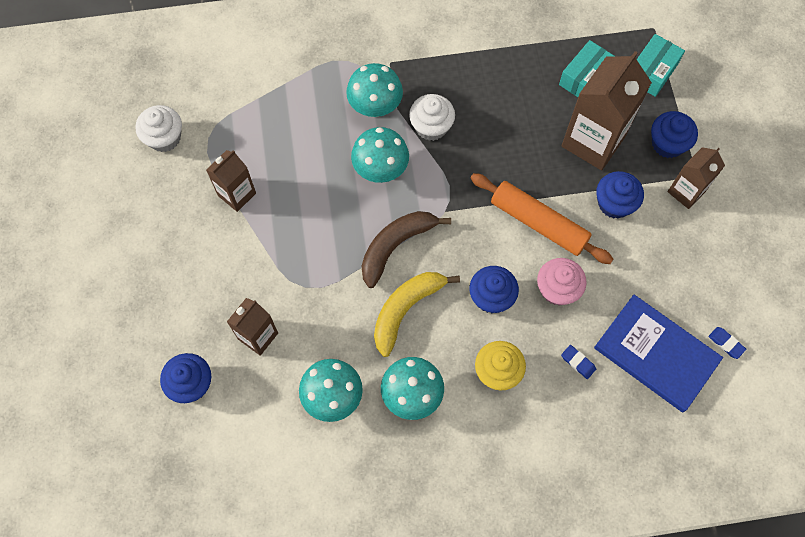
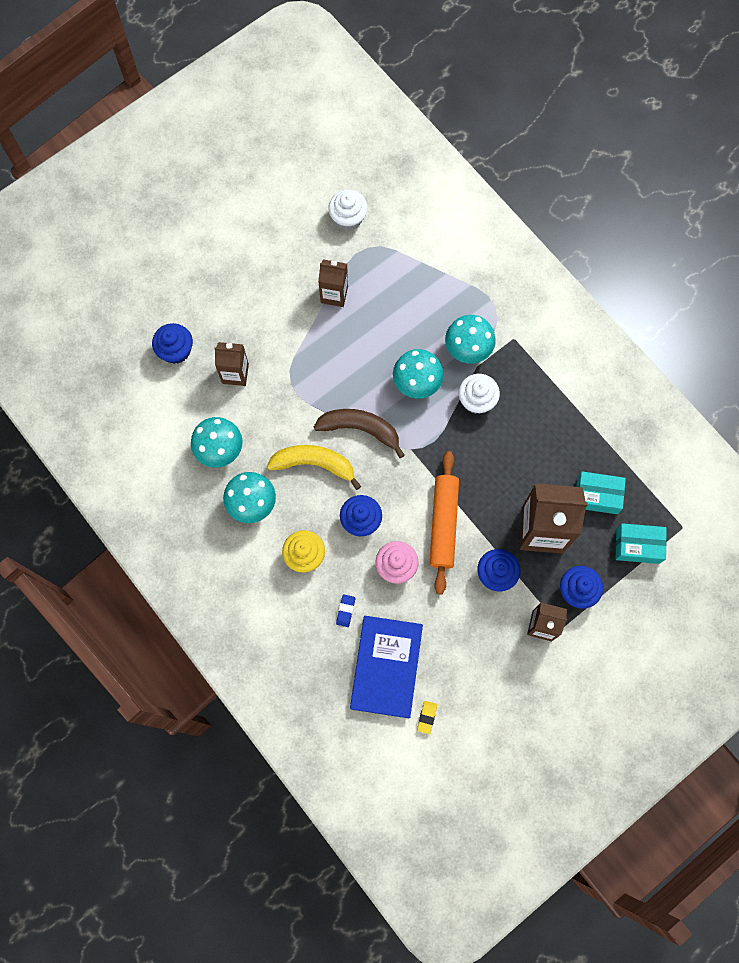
camera: 60 degrees right, 5 degrees up
(726, 343) = (427, 717): blue eraser -> yellow eraser

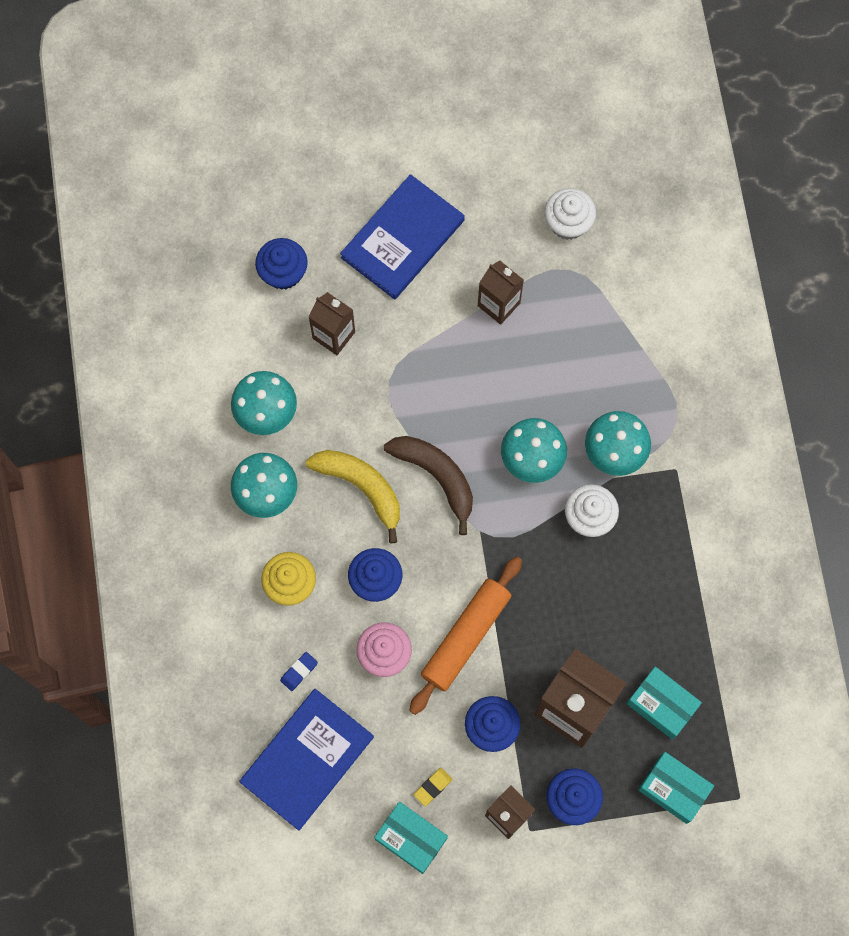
camera: 30 degrees right, 0 degrees up
(244, 285) = (403, 239): none -> blue book
(427, 717) = (318, 841): yellow eraser -> yellow eraser (433, 787)
(487, 679) = (411, 838): none -> turquoise box

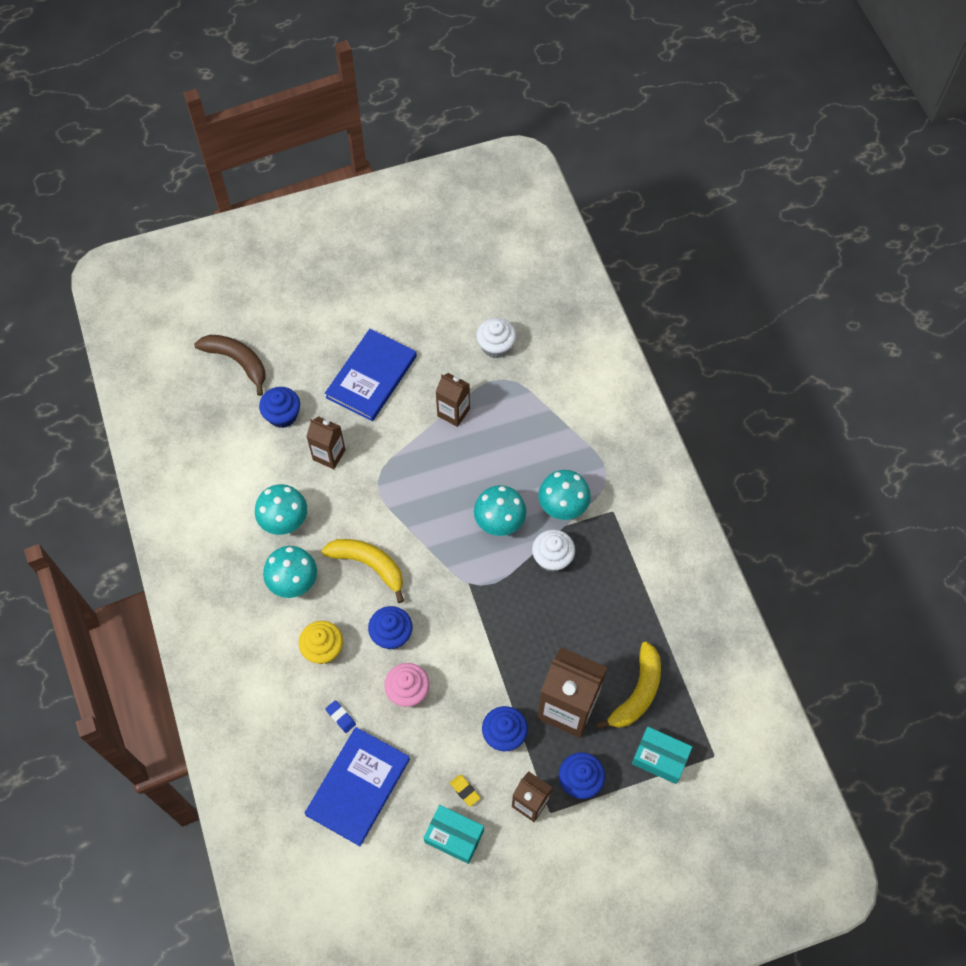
camera: 10 degrees left, 10 degrees down
(299, 672) = (340, 717): blue eraser -> blue eraser turned 75 degrees counterclockwise
(433, 787) = (465, 791): yellow eraser -> yellow eraser turned 75 degrees counterclockwise
(437, 476) = (427, 547): brown banana -> brown banana (237, 362)
(465, 637) = (471, 666): orange rolling pin -> none
(661, 705) = (637, 693): turquoise box -> yellow banana

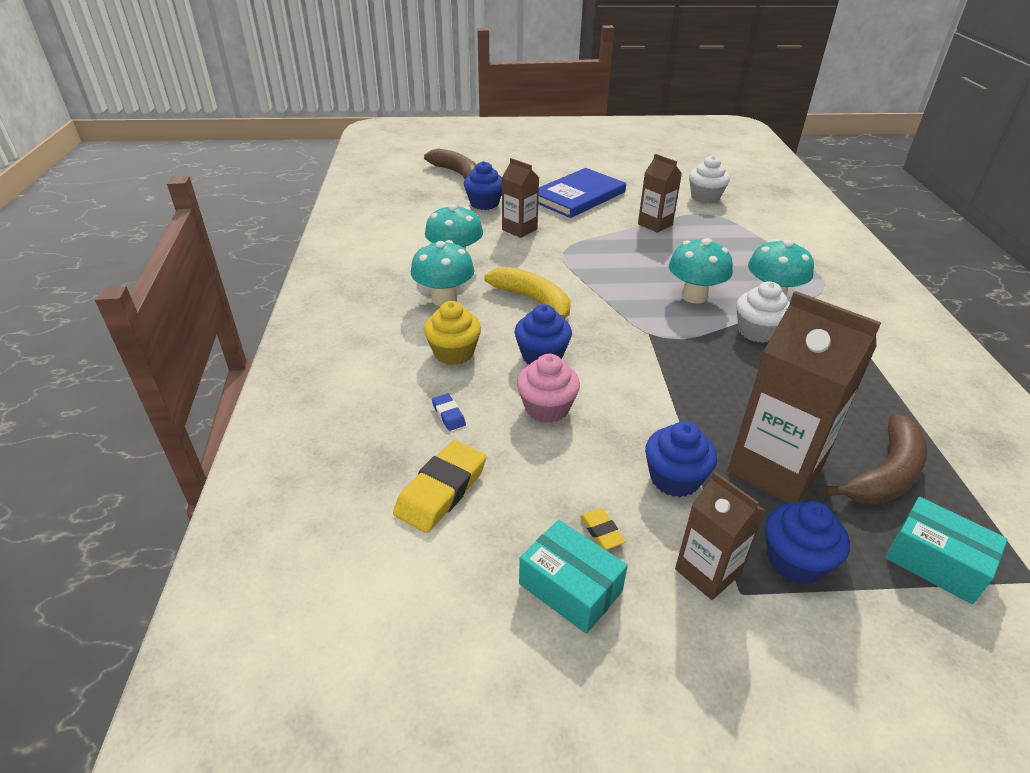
camera: 15 degrees right, 25 degrees down
(358, 786) = (441, 490): blue book -> yellow eraser
(637, 693) = (885, 474): yellow banana -> brown banana

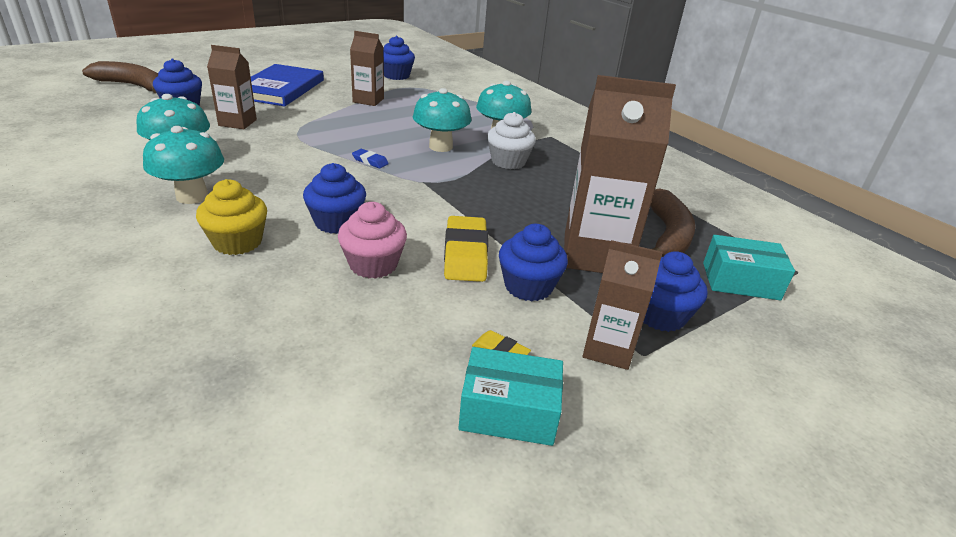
camera: 35 degrees left, 5 degrees down
(441, 490) = (313, 375): yellow eraser -> yellow eraser (465, 254)
(448, 414) = (271, 300): blue eraser -> blue eraser (370, 161)
(534, 301) = (295, 179): yellow banana -> none
(705, 197) = (396, 76): white cupcake -> blue cupcake

